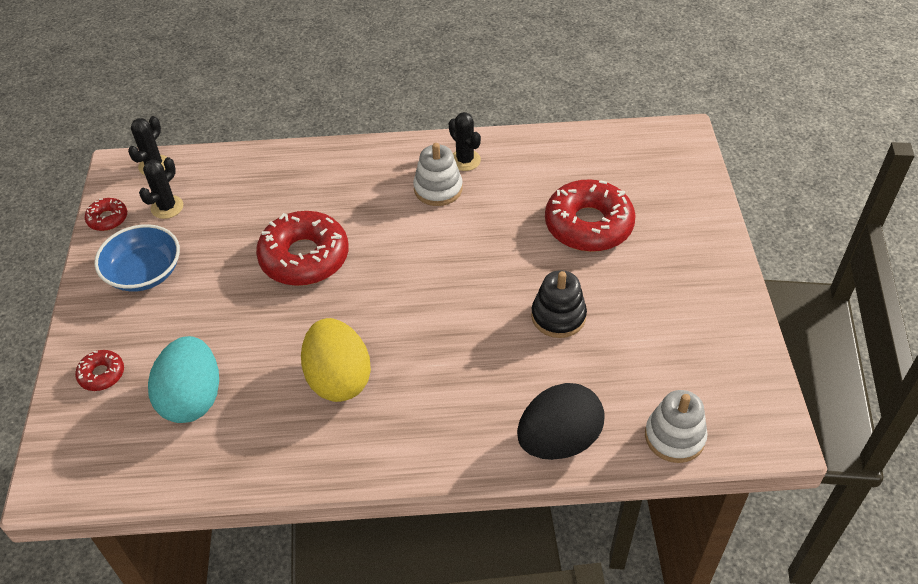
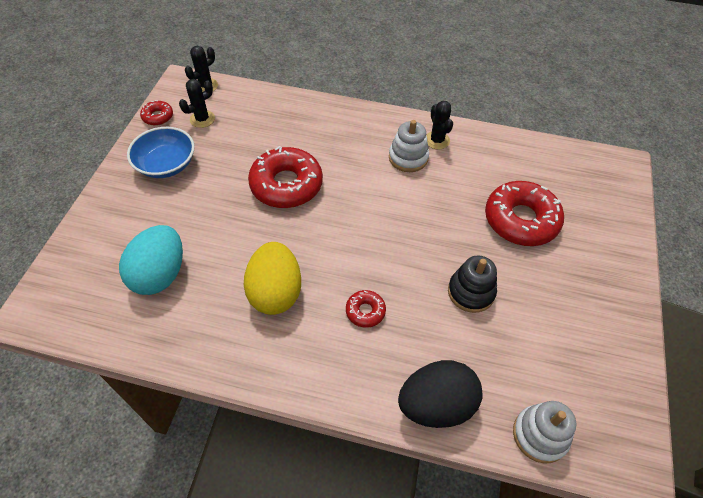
camera: 15 degrees right, 5 degrees up
(102, 374) = (104, 235): red donut -> red donut (365, 311)

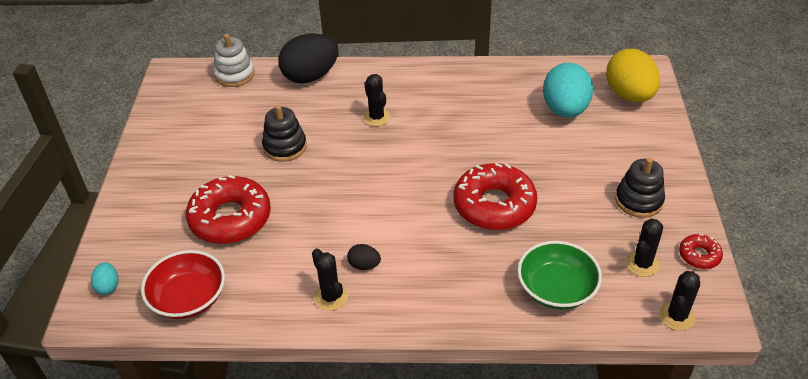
camera: 170 degrees right, 10 degrees down
(166, 164) = (638, 200): blue bowl -> black stacking toy
(273, 115) = (556, 289): none -> green bowl
(275, 292) = (458, 116): yellow egg -> yellow egg (629, 95)
(365, 311) = (376, 117): red donut -> black cactus
(408, 158) = (364, 265): white stacking toy -> black egg
(546, 160) = (188, 298): none -> red bowl
(614, 181) = (108, 286): none -> turquoise egg

